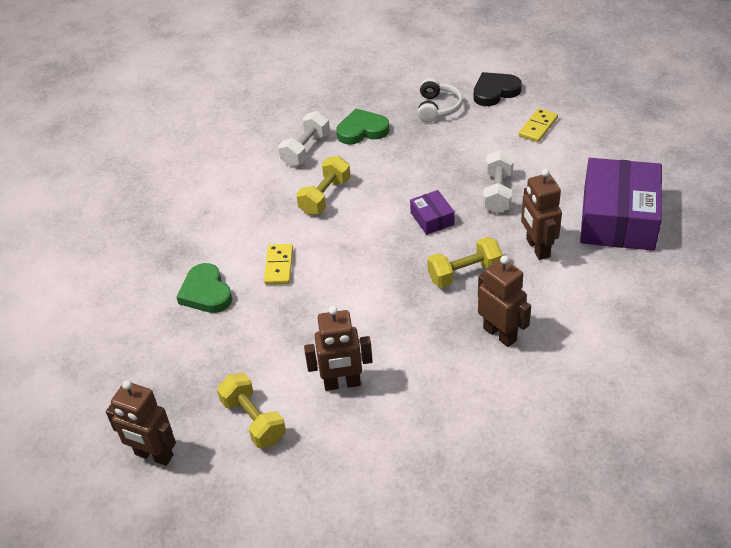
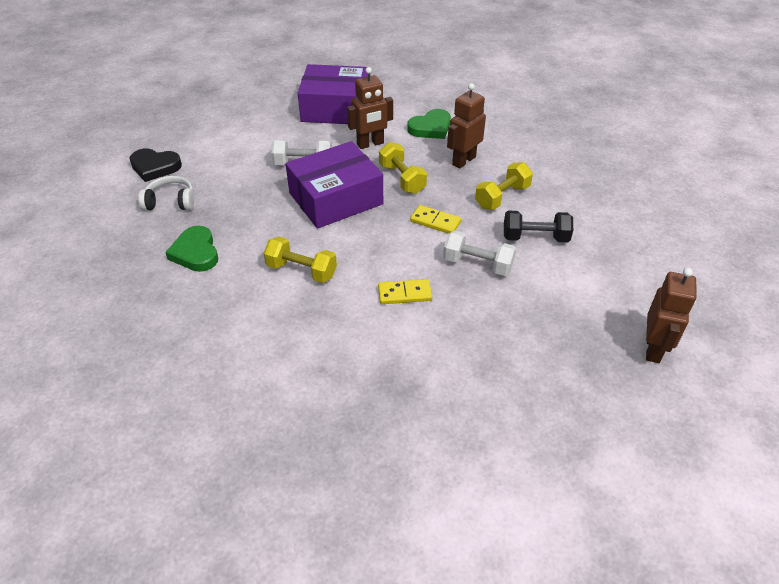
camera: 100 degrees left, 0 degrees up
(206, 292) = (448, 346): green heart -> green heart (430, 128)
(253, 420) = (591, 286): yellow dumbbell -> yellow dumbbell (502, 197)
(306, 149) = (221, 294): white dumbbell -> white dumbbell (477, 264)
(342, 383) = (535, 238): brown robot -> black dumbbell
(432, 219) = (336, 198): purple box -> purple box, size x2.24
(495, 92) = (155, 167): black heart -> black heart turned 45 degrees counterclockwise
(538, 127) = (216, 143): yellow domino -> yellow domino (435, 221)

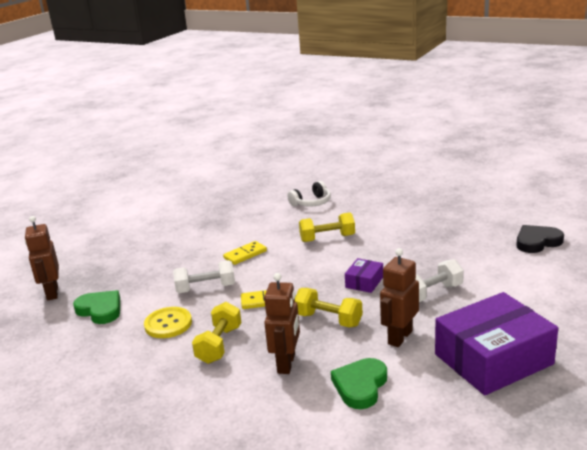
camera: 150 degrees right, 20 degrees down
(170, 202) = (478, 231): white headphones -> white headphones (311, 203)
(195, 252) = (408, 219): green heart -> green heart (100, 310)
(336, 198) = (364, 282): purple box -> purple box, size x0.45
(535, 238) = (168, 324): black dumbbell -> yellow button

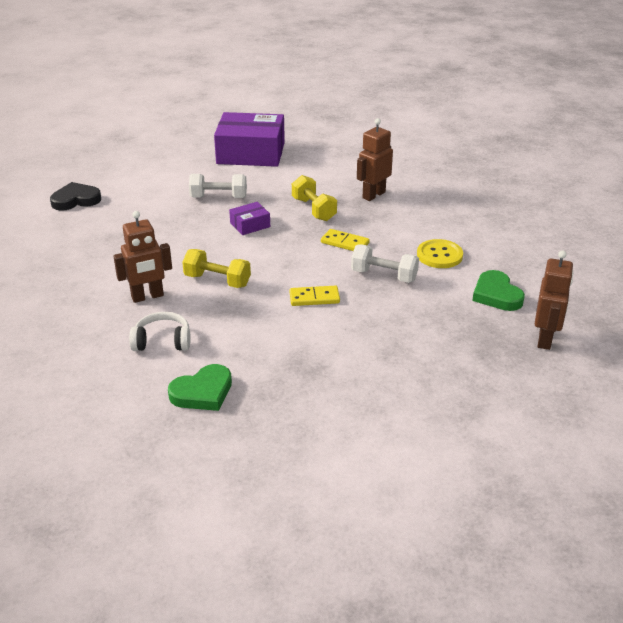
camera: 150 degrees left, 10 degrees up
(219, 345) = (409, 224): yellow dumbbell -> none
(360, 386) = (342, 169): green heart -> green heart (203, 392)
(399, 337) = (283, 182): brown robot -> brown robot (147, 297)
(537, 242) = (76, 200): black heart -> black heart turned 150 degrees clockwise

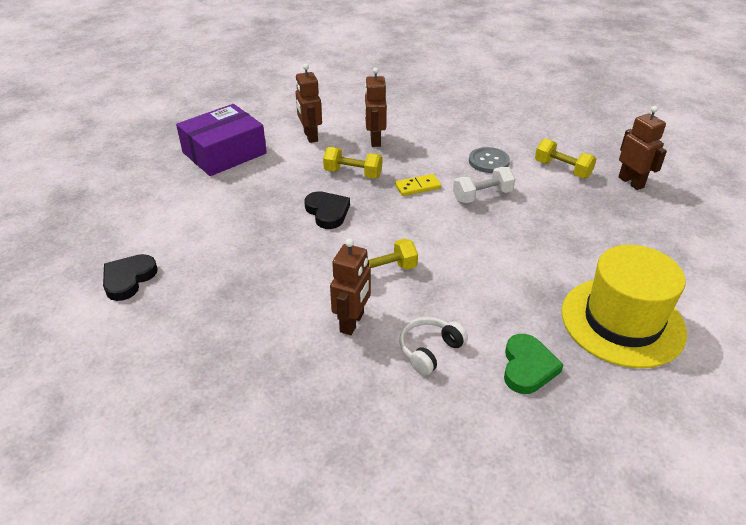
camera: 45 degrees left, 5 degrees up
(218, 197) = (262, 203): white dumbbell -> none
(250, 225) = (327, 212): purple box -> black heart
(314, 298) = (469, 240): yellow domino -> none
(324, 416) = (622, 321): none -> yellow hat
(329, 169) = (310, 136): none -> brown robot
(439, 255) = (488, 161): yellow button -> grey button
(496, 295) = (562, 169): green heart -> yellow dumbbell

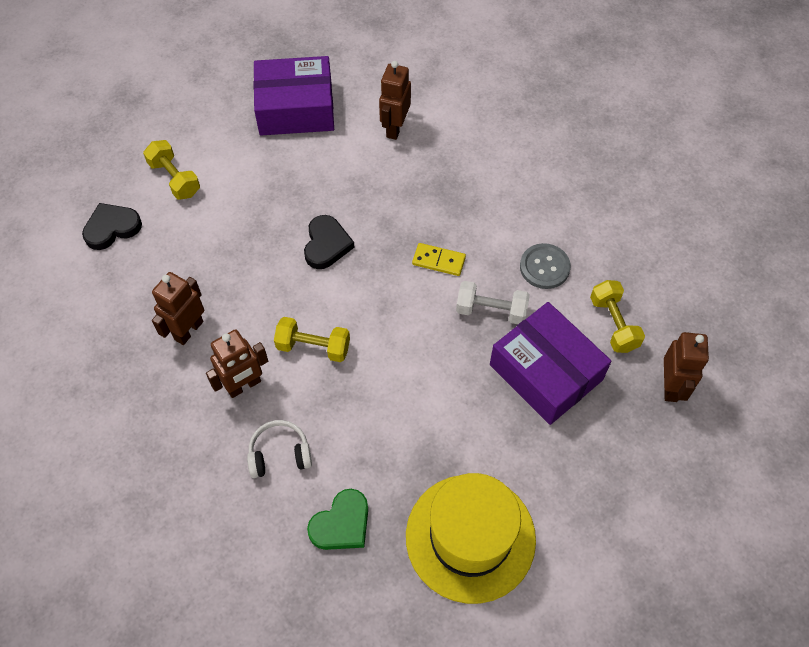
camera: 35 degrees right, 20 degrees up
(353, 173) = (392, 206): yellow dumbbell -> yellow dumbbell (175, 179)
(375, 140) = (454, 169): brown robot -> brown robot (188, 330)
(554, 210) = (545, 372): none -> purple box

